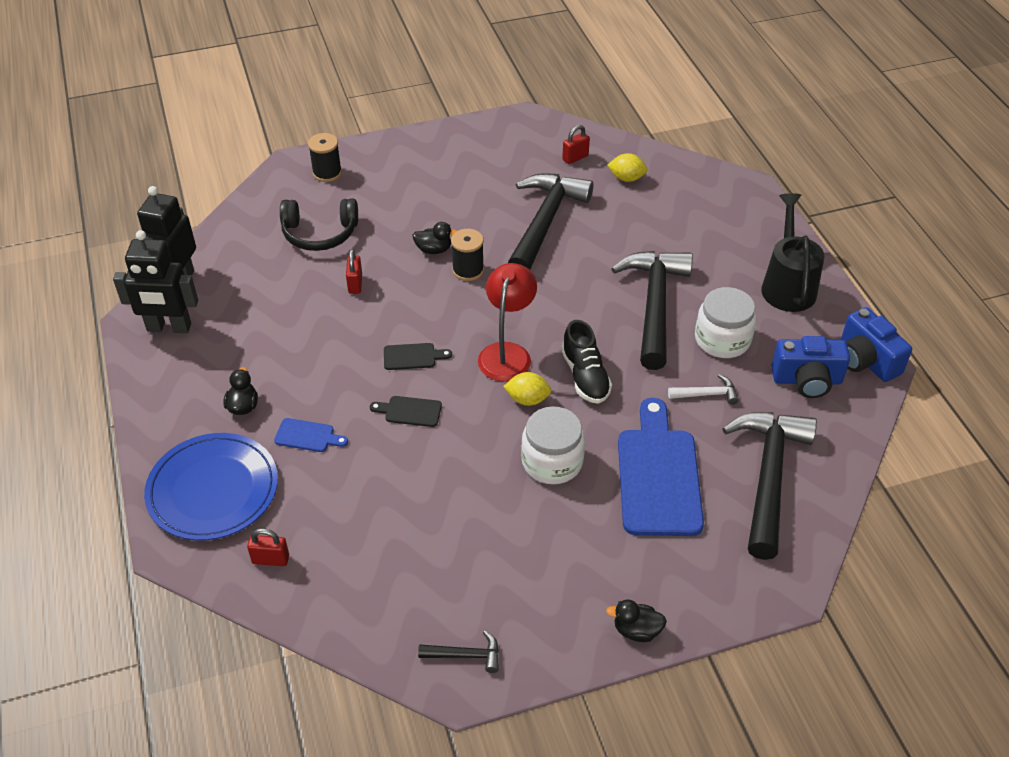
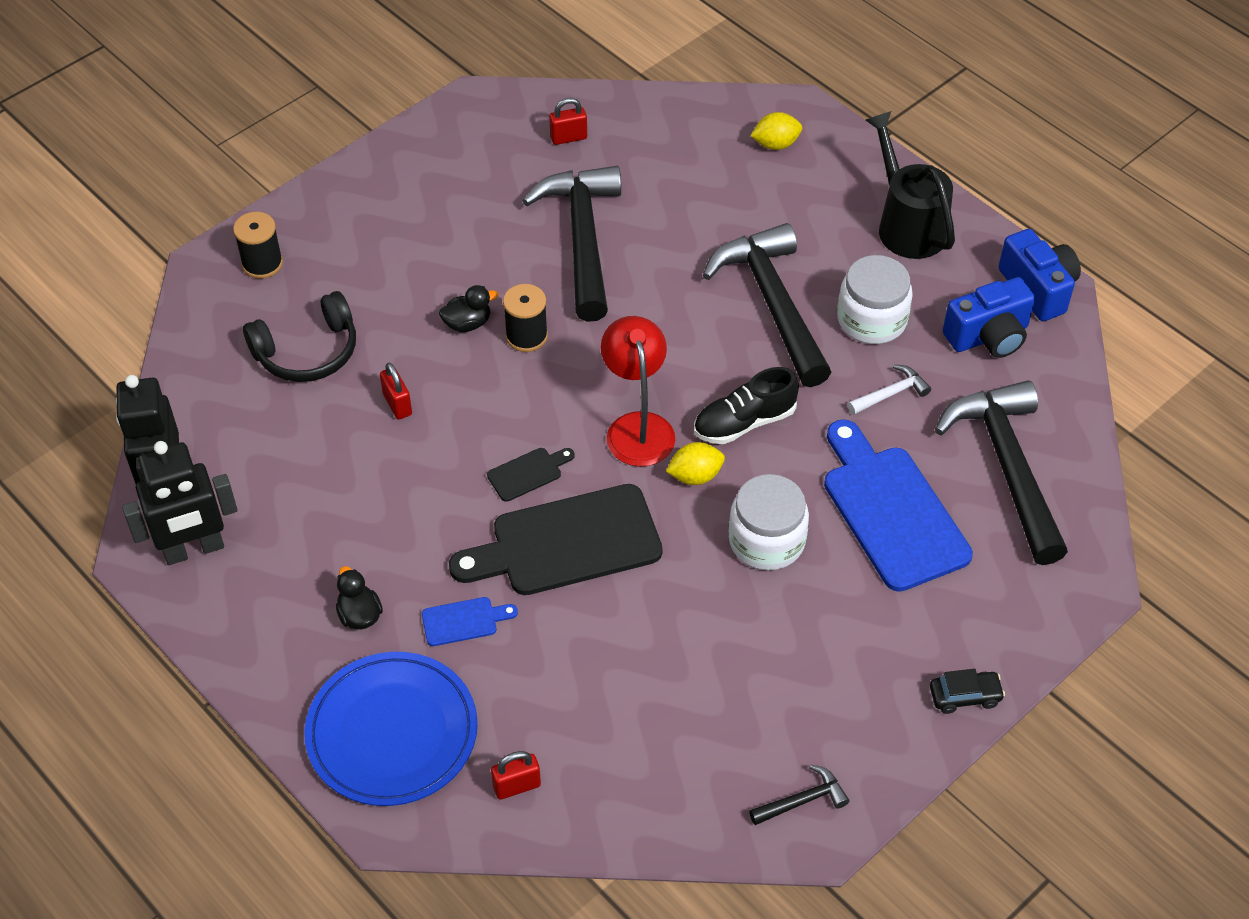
camera: 25 degrees left, 5 degrees up
(410, 411) = (567, 543): black cutting board -> black cutting board, size x2.27
(575, 158) = (568, 138): red padlock -> red padlock turned 45 degrees clockwise
(585, 376) = (744, 422): black shoe -> black shoe turned 105 degrees clockwise
(626, 178) = (647, 146): yellow lemon -> yellow lemon (775, 144)
(636, 630) = (965, 696): black duck -> black car
(866, 360) = (1038, 289): blue camera -> blue camera turned 150 degrees counterclockwise

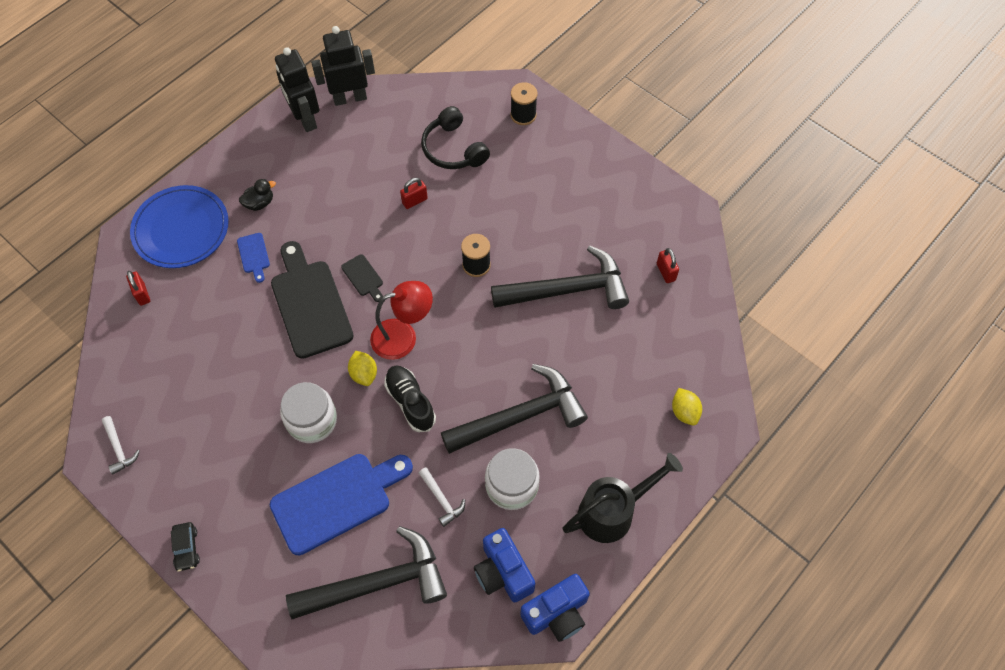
camera: 85 degrees right, 10 degrees up
(467, 323) = (484, 230): black duck -> none
(803, 800) = (119, 449): black hammer -> white hammer

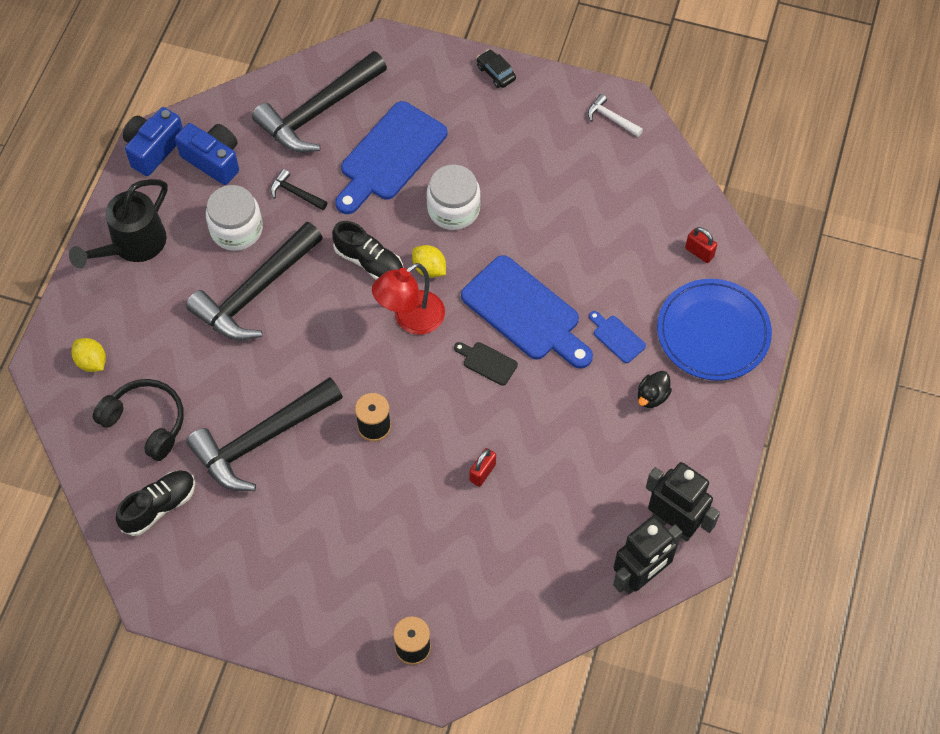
camera: 155 degrees right, 0 degrees up
(309, 304) = (525, 312): black cutting board -> blue cutting board
(442, 500) = (295, 193): white hammer -> black hammer
(453, 149) = (474, 560): black headphones -> black headphones (146, 422)
(665, 272) = (159, 506): red padlock -> black shoe

